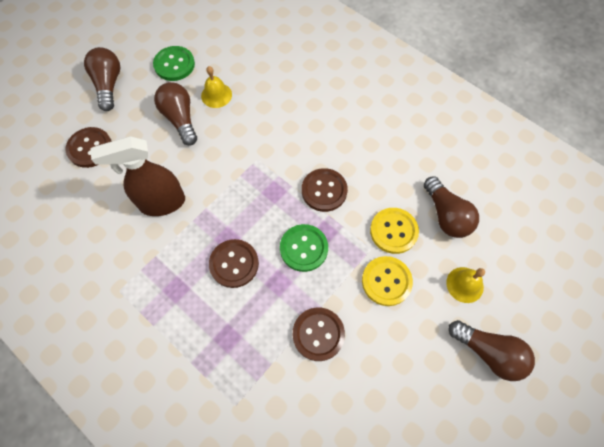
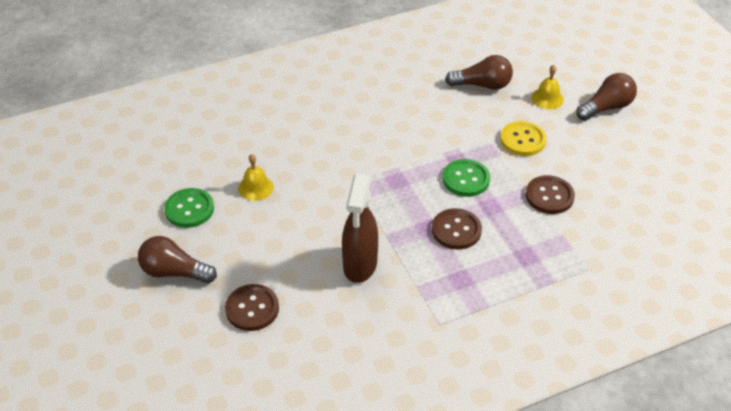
camera: 65 degrees left, 20 degrees down
(180, 119) = (266, 224): brown light bulb -> none
(324, 191) = (416, 147): brown button -> none
(393, 231) = (480, 119): yellow button -> none

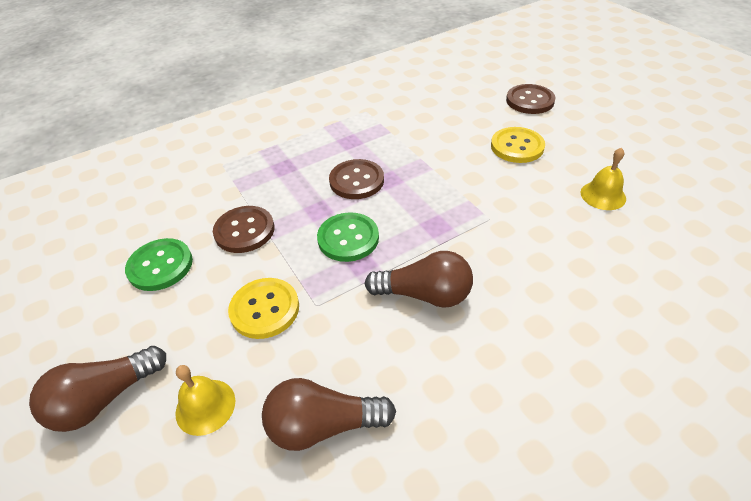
camera: 175 degrees right, 0 degrees up
(174, 272) = (620, 114): brown light bulb -> brown light bulb (425, 294)
(189, 209) = (657, 164): green button -> green button (160, 266)
(298, 247) = (517, 146): none -> yellow button
(360, 265) = (449, 140): brown spray bottle -> none

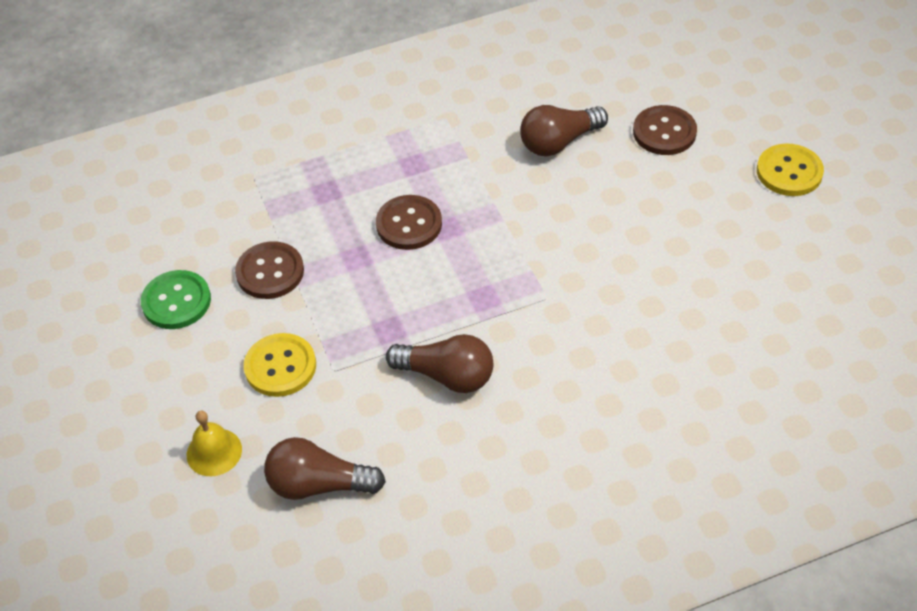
camera: 10 degrees right, 5 degrees up
(105, 398) = (122, 431): brown light bulb -> brown light bulb (559, 142)
(348, 238) = (382, 299): green button -> none
(517, 146) = (618, 203): yellow button -> yellow button (789, 172)
(603, 195) = (690, 287): yellow bell -> none

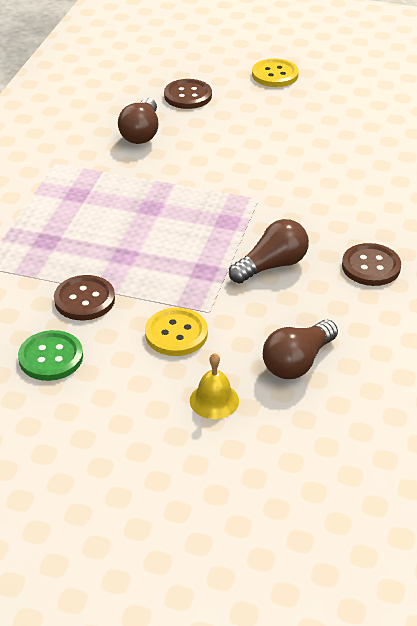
camera: 55 degrees left, 10 degrees down
(409, 224) = (126, 221): brown button -> brown button (371, 266)

